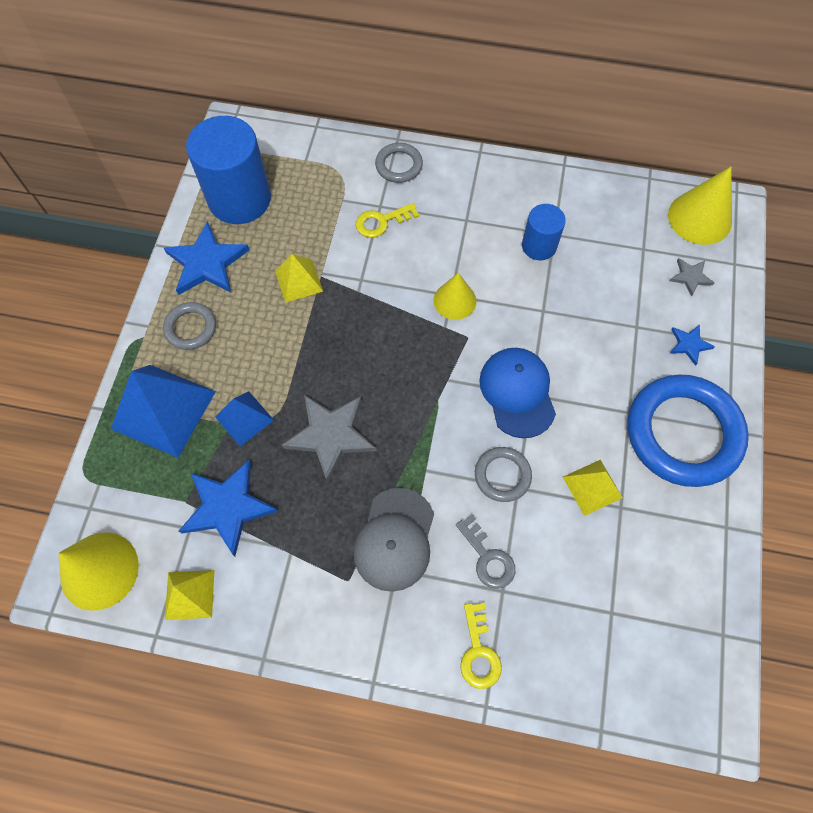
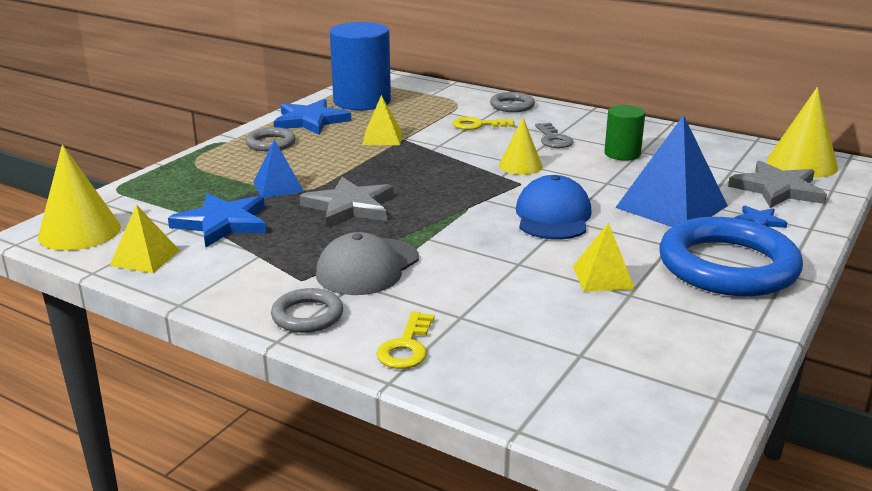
camera: 20 degrees right, 40 degrees down
(163, 410) = (212, 172): blue pyramid -> blue pyramid (671, 206)
(487, 558) = (458, 295): grey key -> grey key (553, 139)
(502, 475) = (506, 254): grey ring -> grey ring (307, 315)
(539, 246) = (622, 154): blue cylinder -> green cylinder
(690, 277) = (777, 189): grey star -> grey star, size x1.97

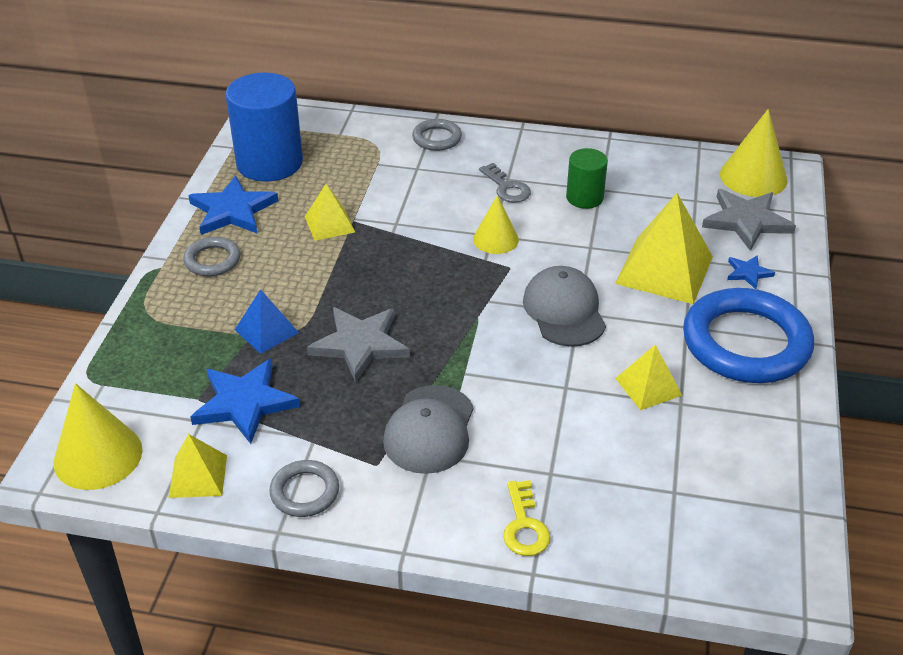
camera: 20 degrees left, 15 degrees up
(307, 315) = (412, 511): grey ring -> grey ring (305, 492)
(478, 125) = (418, 180): yellow key -> none
(553, 216) = (564, 311): blue cap -> grey cap
(671, 206) = (664, 270): blue pyramid -> yellow pyramid

